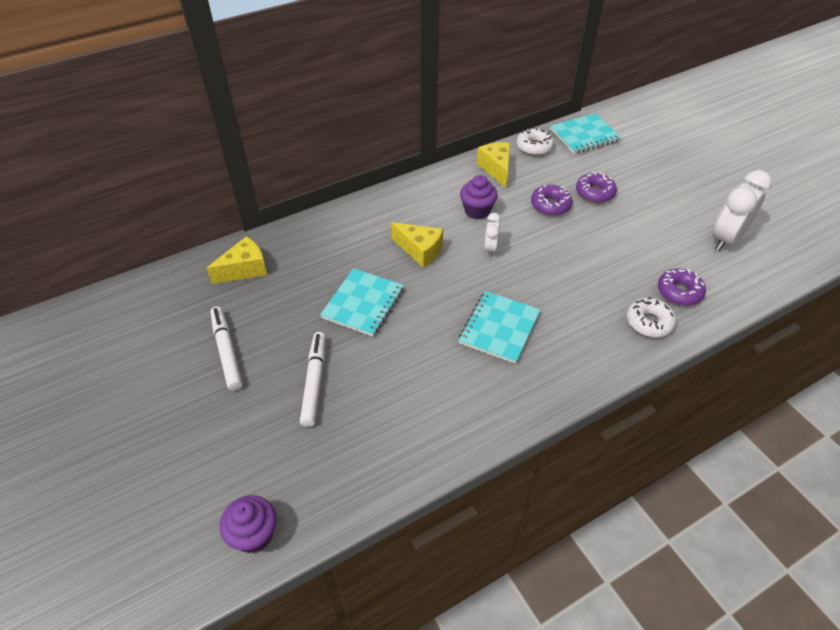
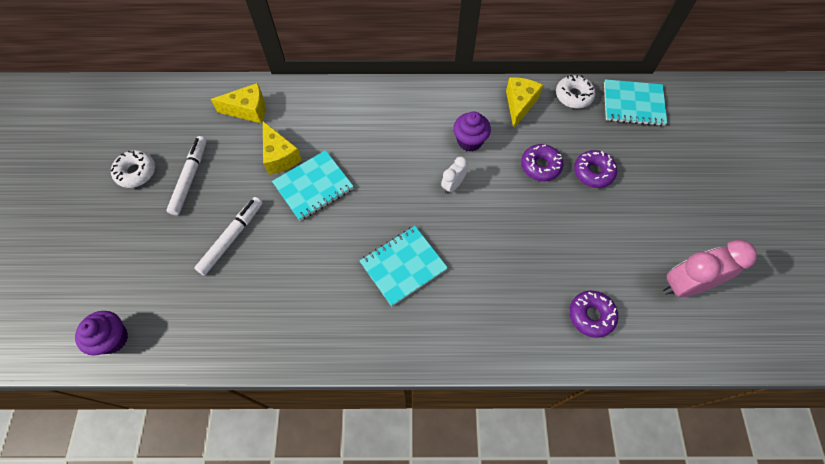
camera: 30 degrees right, 15 degrees up
(420, 251) = (393, 158): yellow cheese -> yellow cheese (280, 156)
(649, 322) = (537, 330): white donut -> white donut (136, 172)
(726, 239) = (685, 285): white clock -> pink clock

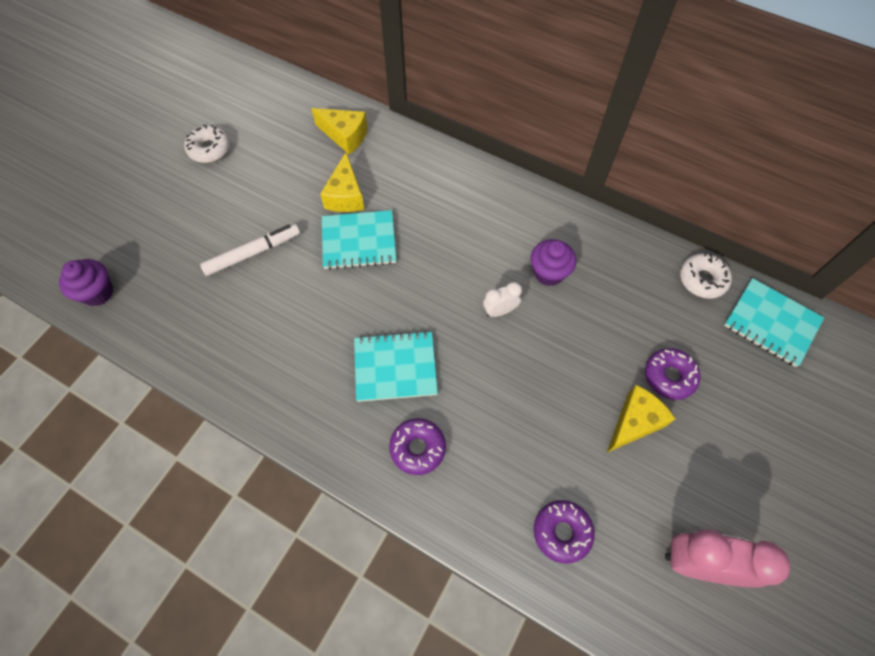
camera: 30 degrees right, 0 degrees up
(190, 178) = (252, 177): white marker -> none
(519, 104) = (631, 260): yellow cheese -> yellow cheese (634, 422)
(540, 166) = (611, 338): purple donut -> purple donut (417, 448)

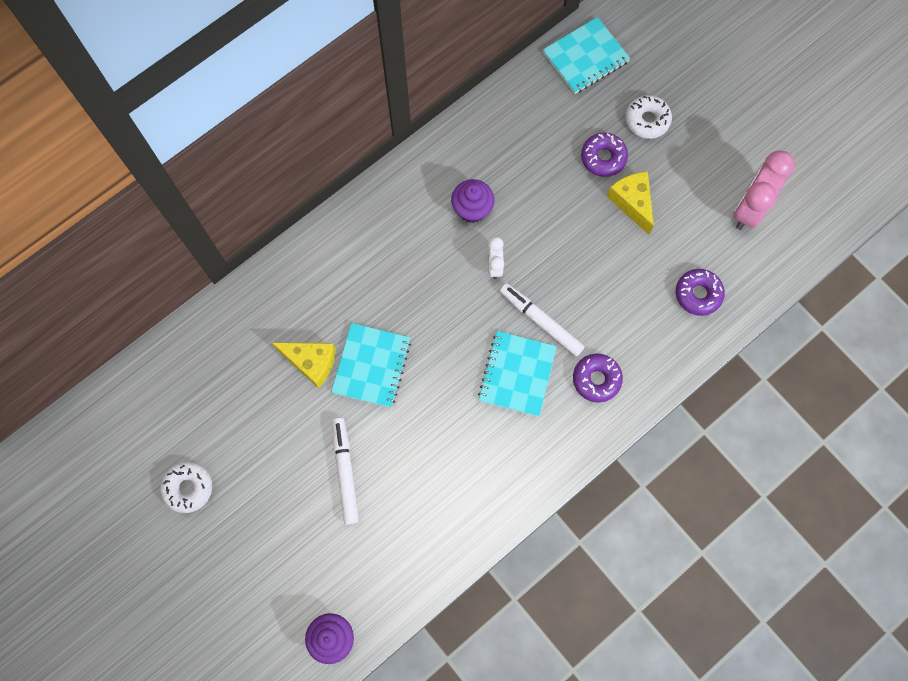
camera: 70 degrees left, 10 degrees up
(345, 136) = (232, 340): yellow cheese -> none
(460, 372) = (541, 321): none -> white marker
(702, 279) = (526, 88): white donut -> white donut (647, 120)

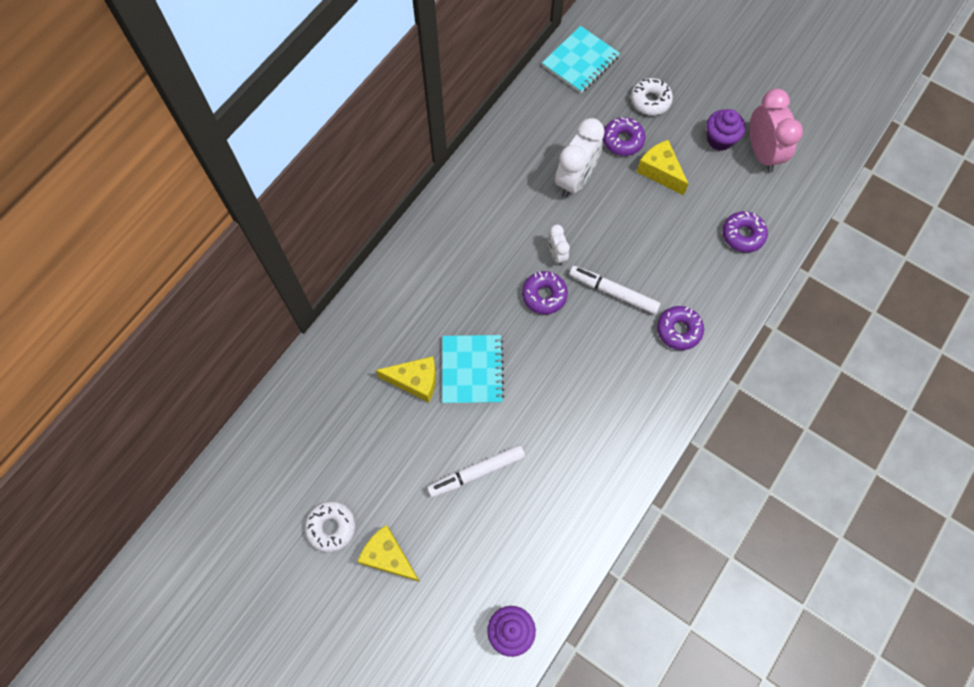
camera: 15 degrees left, 5 degrees down
(235, 532) = (388, 557): none -> yellow cheese
(345, 472) = (476, 472): white marker -> white marker turned 90 degrees counterclockwise
(468, 306) = (544, 295): none -> purple donut
(472, 209) = (521, 211): purple cupcake -> purple cupcake (720, 139)
(517, 374) = (607, 344): turquoise notebook -> none
(539, 189) = (575, 180): none -> white clock
(749, 208) = (762, 153): pink clock -> pink clock turned 150 degrees clockwise

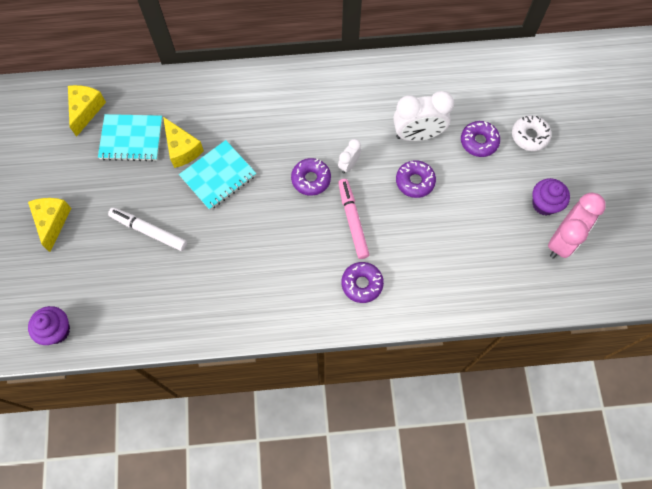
camera: 50 degrees right, 0 degrees up
(331, 527) = (47, 175): white donut -> none
(580, 61) = (515, 70): turquoise notebook -> turquoise notebook (131, 138)
(613, 292) = (353, 220): white marker -> pink marker
(660, 172) = (477, 183): yellow cheese -> yellow cheese (86, 110)
(743, 235) = (479, 274): purple donut -> purple donut (415, 181)

